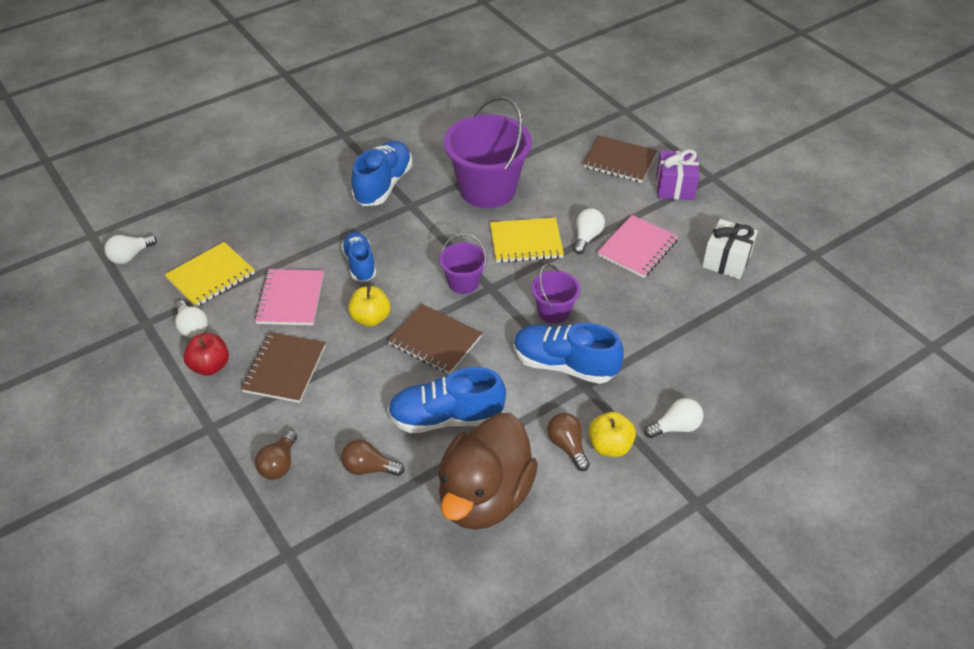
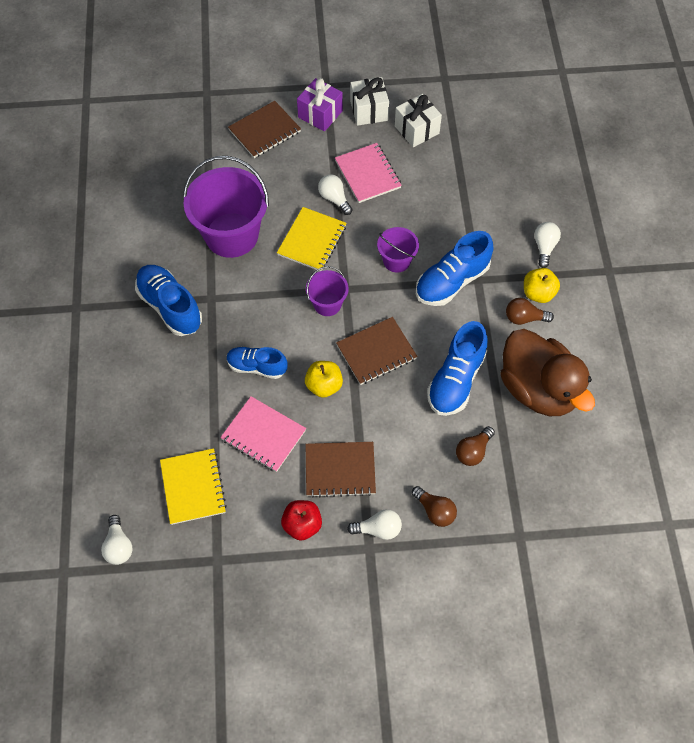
camera: 60 degrees left, 15 degrees up
(192, 327) = (247, 524): white light bulb -> white light bulb (378, 529)
(284, 369) = (340, 470): brown notebook -> brown notebook turned 45 degrees counterclockwise
(713, 217) = (369, 111): none -> white gift

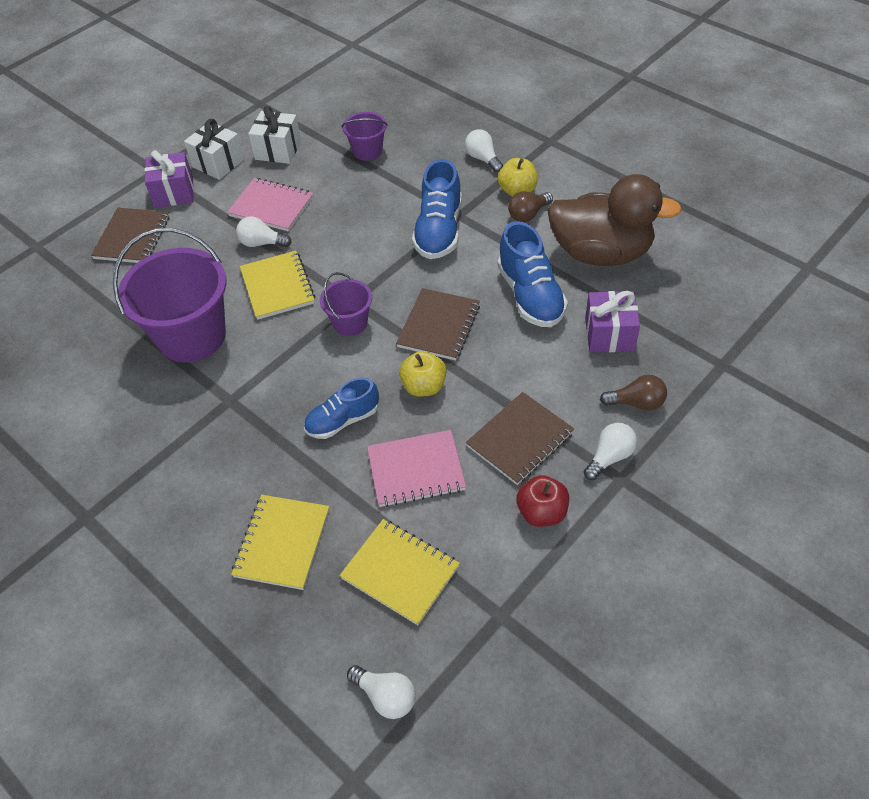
camera: 40 degrees left, 10 degrees down
(153, 413) = (282, 543): none -> yellow notebook
(170, 307) = (194, 438): blue shoe -> none
(396, 261) = (373, 249): purple bucket -> purple bucket (367, 151)
(473, 451) = (609, 334): brown light bulb -> purple gift

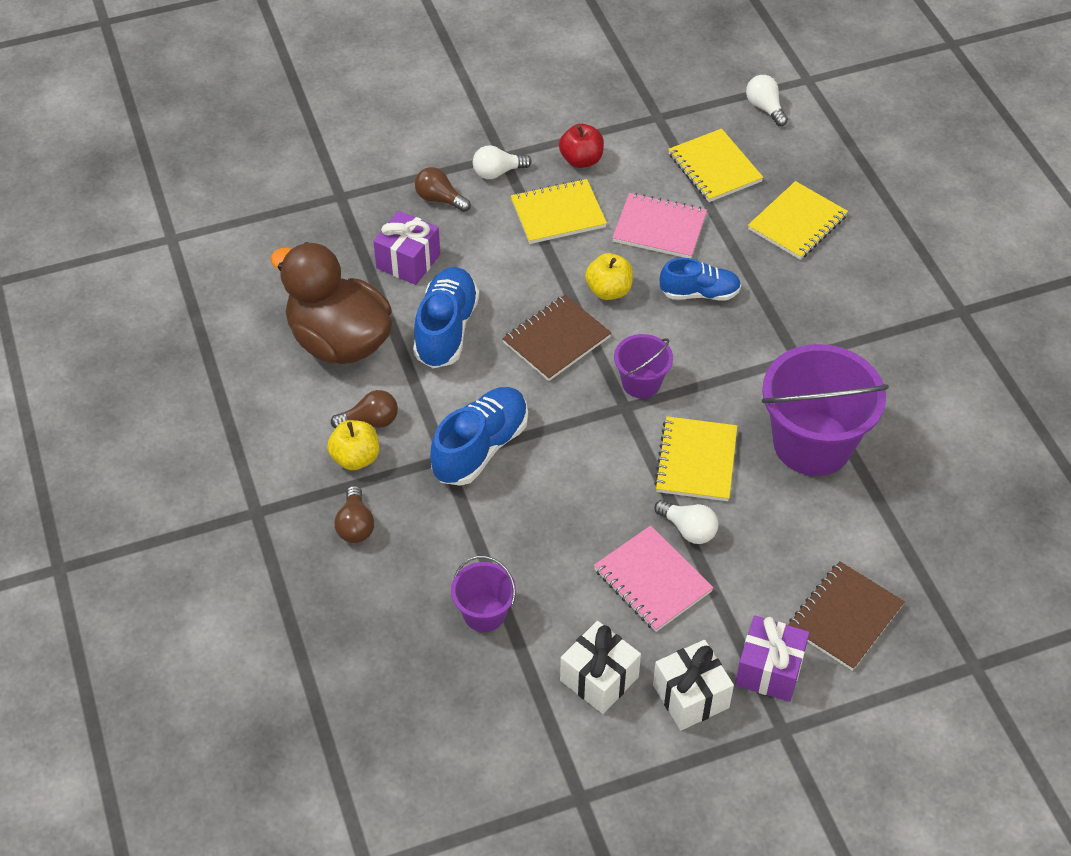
camera: 155 degrees left, 0 degrees up
(483, 159) = (355, 525): white light bulb -> brown light bulb
(520, 440) = (558, 214): brown notebook -> yellow notebook

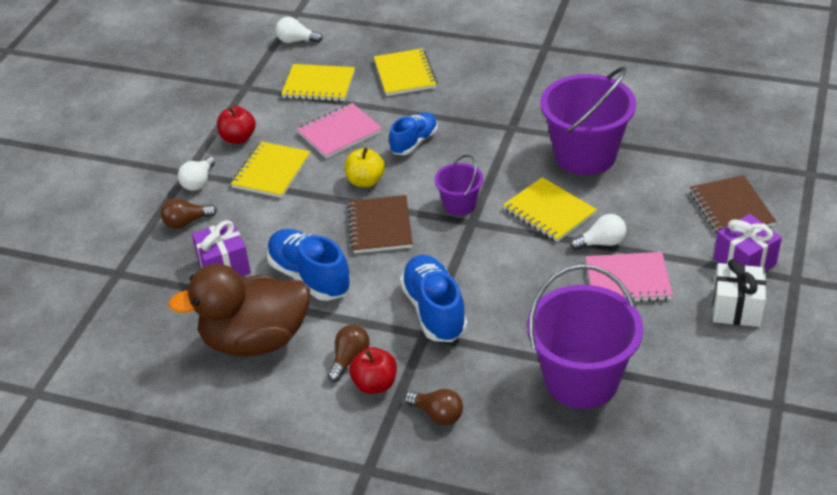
camera: 50 degrees left, 10 degrees down
(355, 458) = (375, 384): yellow apple -> red apple
(484, 613) = (581, 380): purple bucket -> purple bucket, size x1.98
(599, 678) = (686, 346): white gift -> none

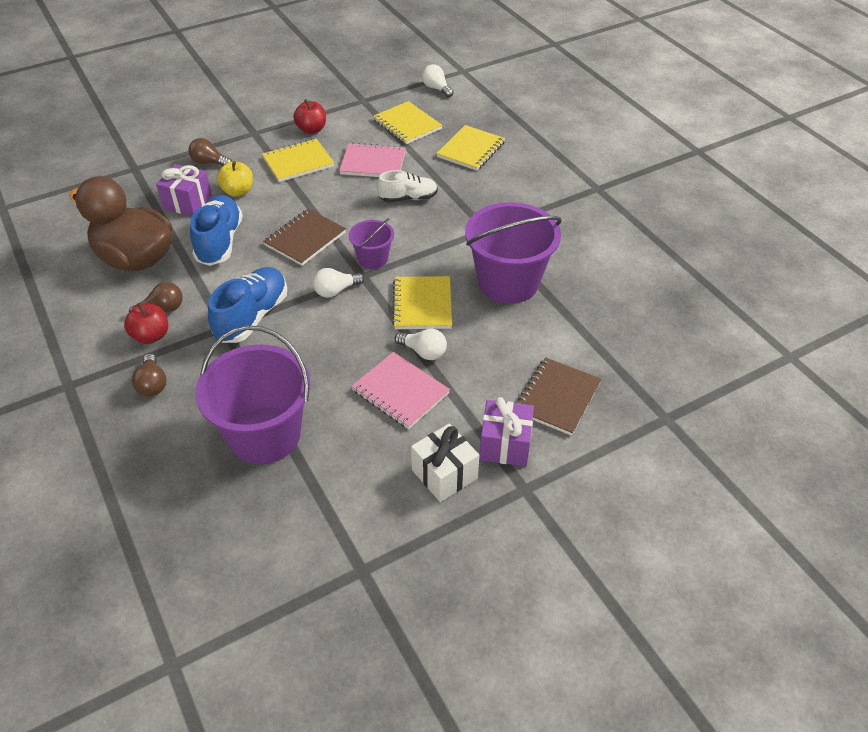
camera: 40 degrees right, 5 degrees up
(198, 182) = (251, 142): white light bulb -> white light bulb (336, 291)
(365, 181) = (341, 204): yellow apple -> yellow apple (238, 191)
(414, 142) = (408, 198): blue shoe -> white shoe

